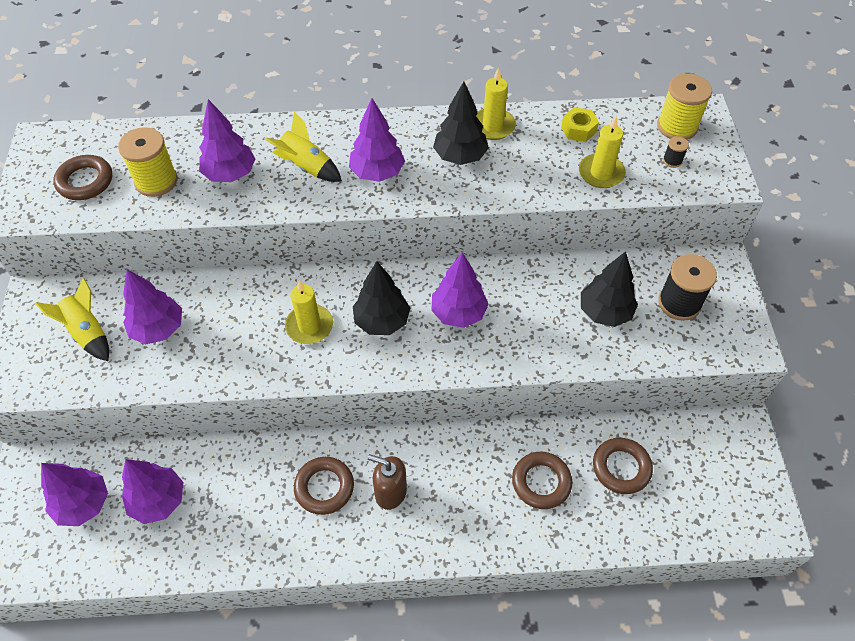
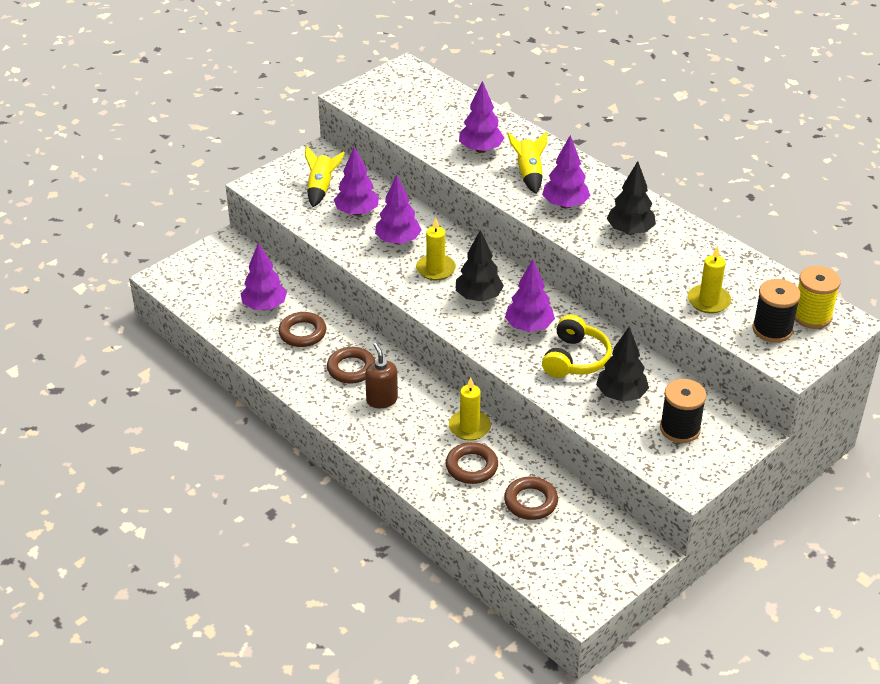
camera: 50 degrees right, 15 degrees down
(83, 504) = (230, 279): purple tree -> purple tree (398, 241)
(85, 181) = (400, 102): brown ring -> brown ring (302, 333)
(156, 181) = (436, 126): yellow spool -> none
(493, 126) = (679, 230): yellow candle -> yellow candle (469, 427)
(531, 311) = (575, 359): none -> yellow headphones
(578, 129) = (735, 270): yellow nut -> none
(672, 160) = (772, 329): black spool -> black spool, size x2.15

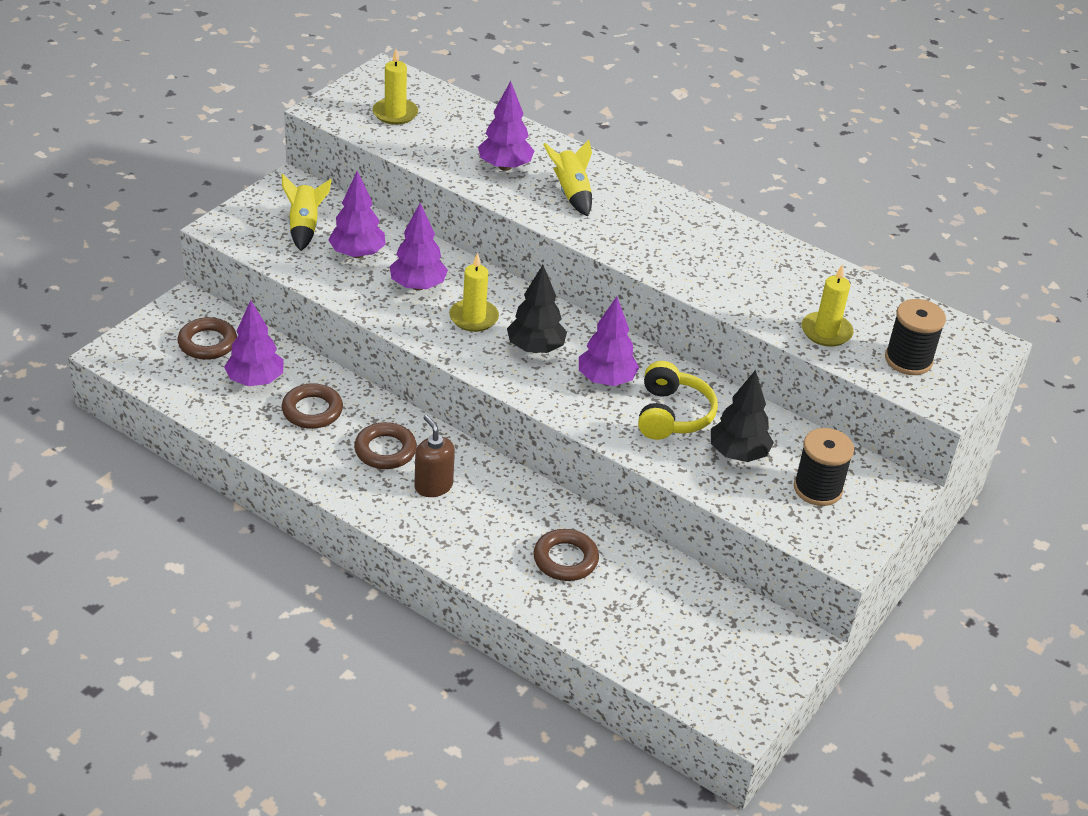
camera: 15 degrees left, 0 degrees up
(469, 427) = (550, 510): yellow candle -> yellow candle (395, 113)
(530, 502) = (648, 596): brown ring -> brown ring (207, 343)
(565, 205) = (625, 227): purple tree -> none
(630, 231) = (710, 254): black tree -> none
(811, 316) = (947, 340): yellow spool -> none

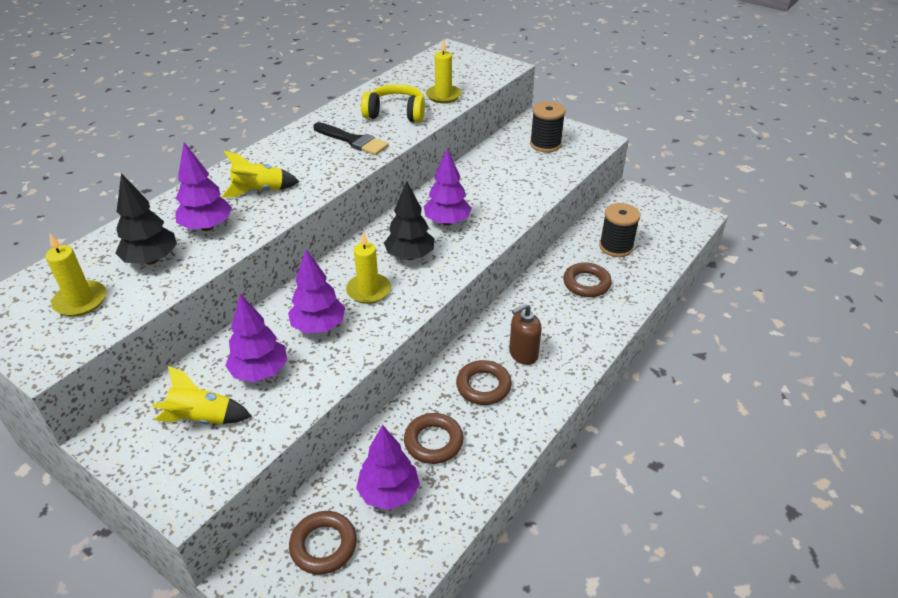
camera: 85 degrees left, 0 degrees up
(671, 415) = (483, 194): yellow headphones -> yellow headphones (396, 113)
(688, 254) = (353, 141): none -> black brush
(738, 454) = (519, 170): black tree -> black tree (151, 260)
(908, 360) = (469, 73): black spool -> black spool (616, 247)

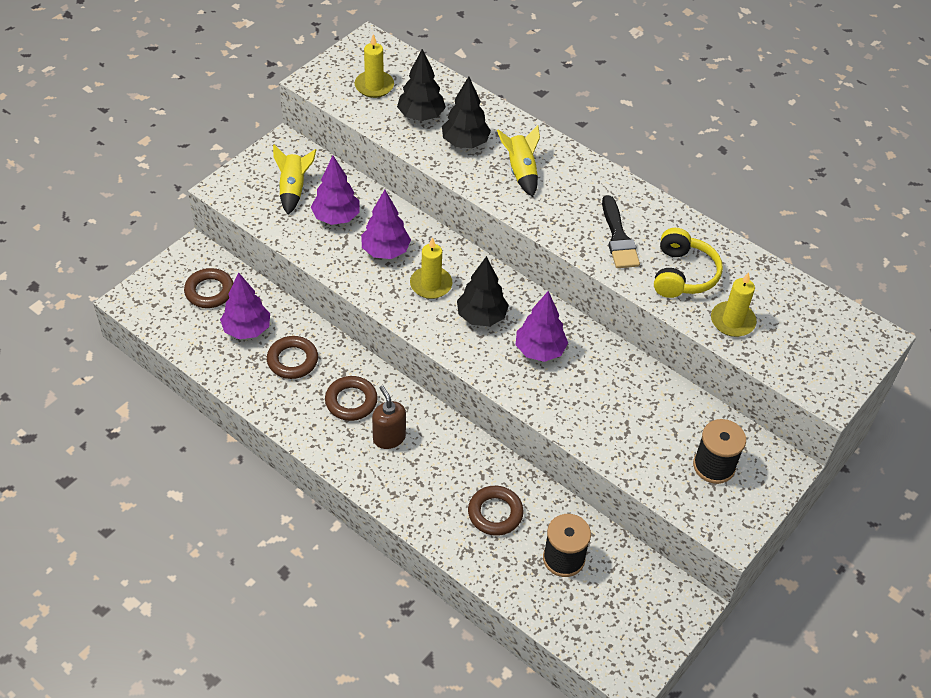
camera: 90 degrees right, 10 degrees up
(207, 227) = (465, 143): purple tree -> black tree
(353, 141) = (618, 237): black brush -> black brush turned 45 degrees counterclockwise

